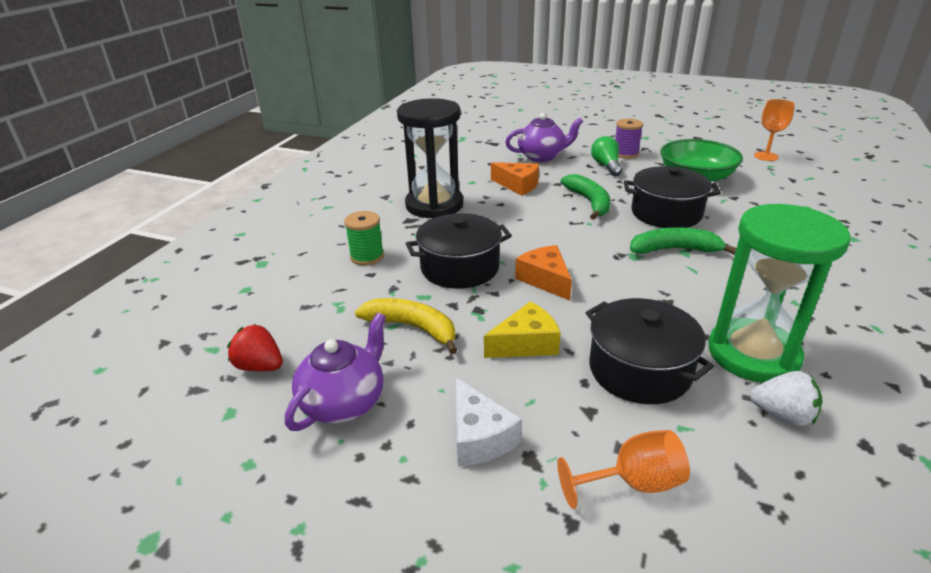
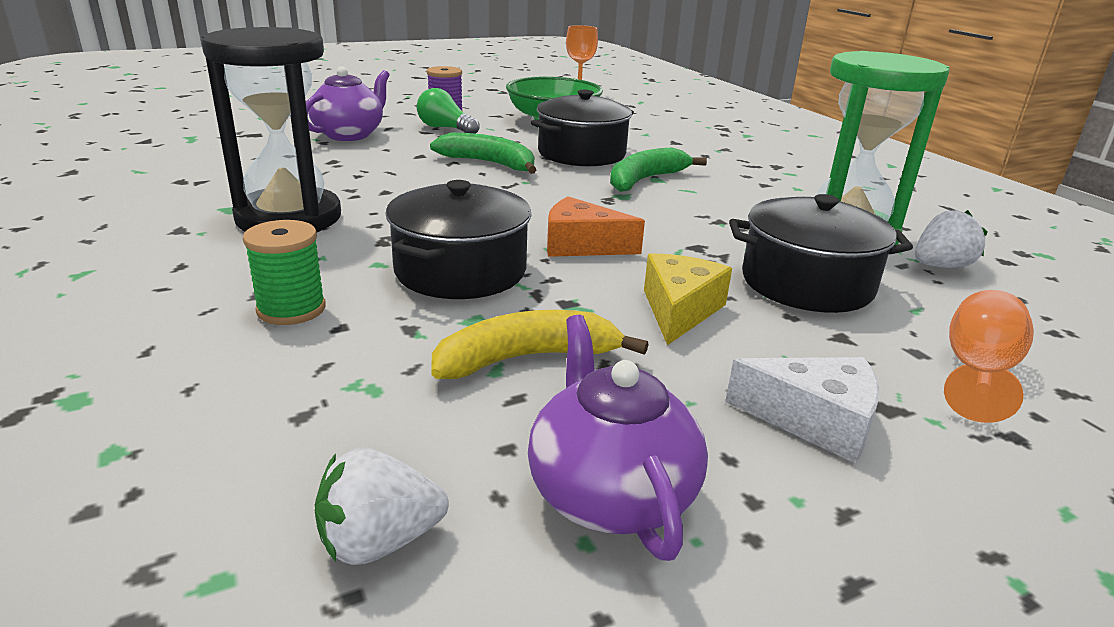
camera: 50 degrees left, 5 degrees down
(260, 366) = (379, 541): red strawberry -> white strawberry
(518, 185) = (373, 168): orange cheese -> none

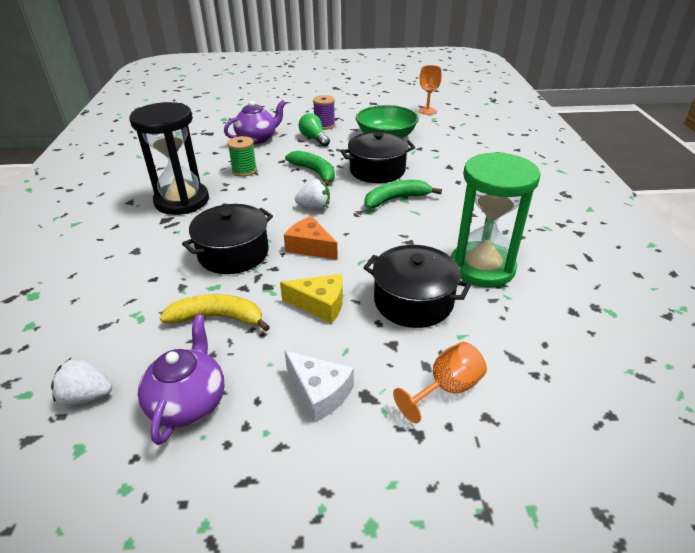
camera: 25 degrees right, 10 degrees up
(291, 309) = (141, 263): green spool -> green spool (244, 171)
(679, 310) = (320, 304): yellow cheese -> yellow cheese turned 60 degrees clockwise
(940, 266) = (518, 306): white strawberry -> white strawberry (314, 207)

